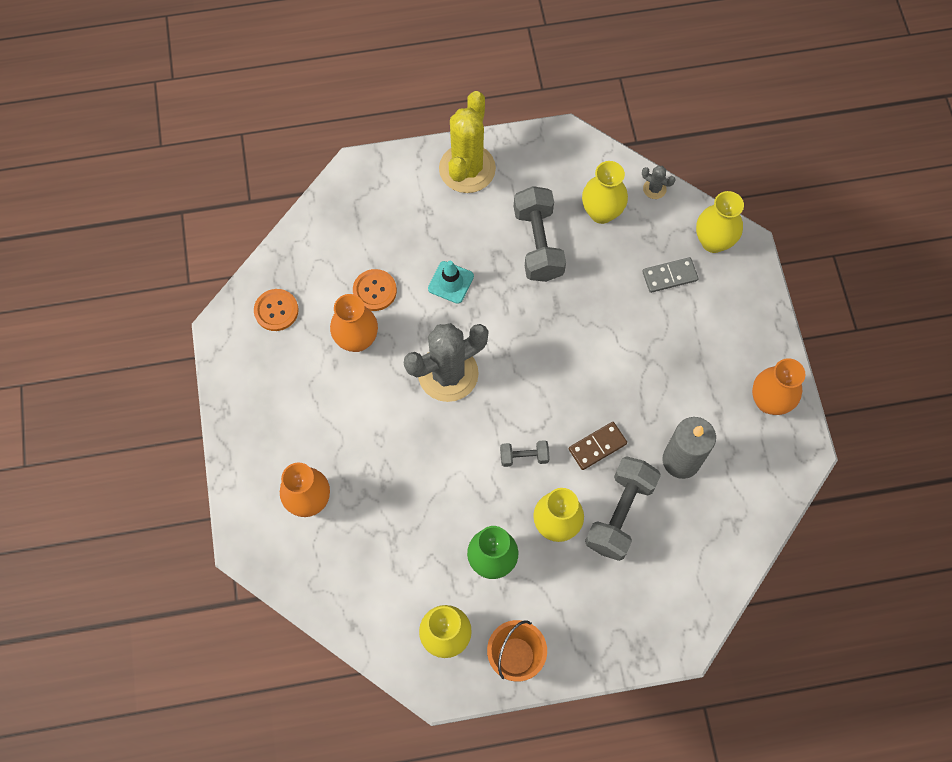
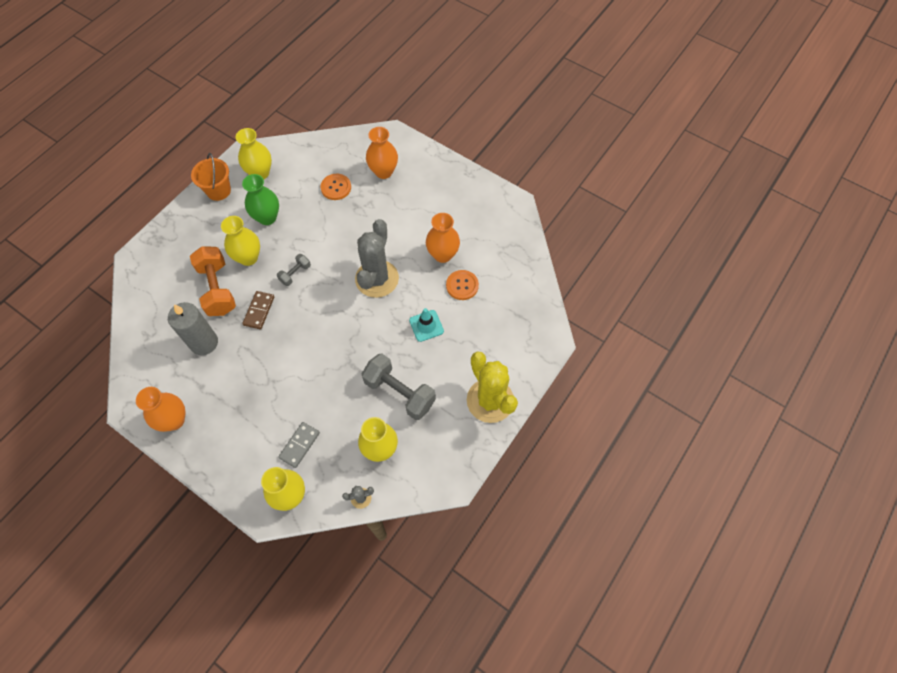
camera: 135 degrees right, 5 degrees down
(276, 310) = (500, 233): orange button -> orange button (336, 187)
(620, 514) = (217, 289): grey dumbbell -> orange dumbbell

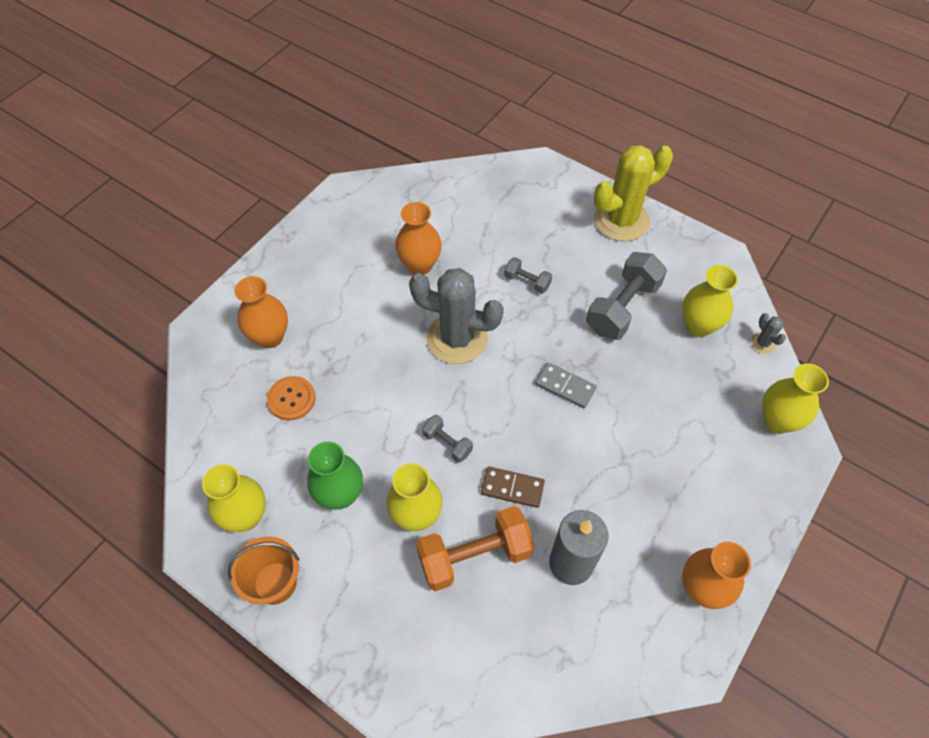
camera: 90 degrees left, 5 degrees down
(299, 445) = (710, 415): grey domino -> grey domino (565, 386)
(426, 326) = (527, 282): turquoise traffic cone -> grey dumbbell
(462, 285) = (467, 245): orange button -> none

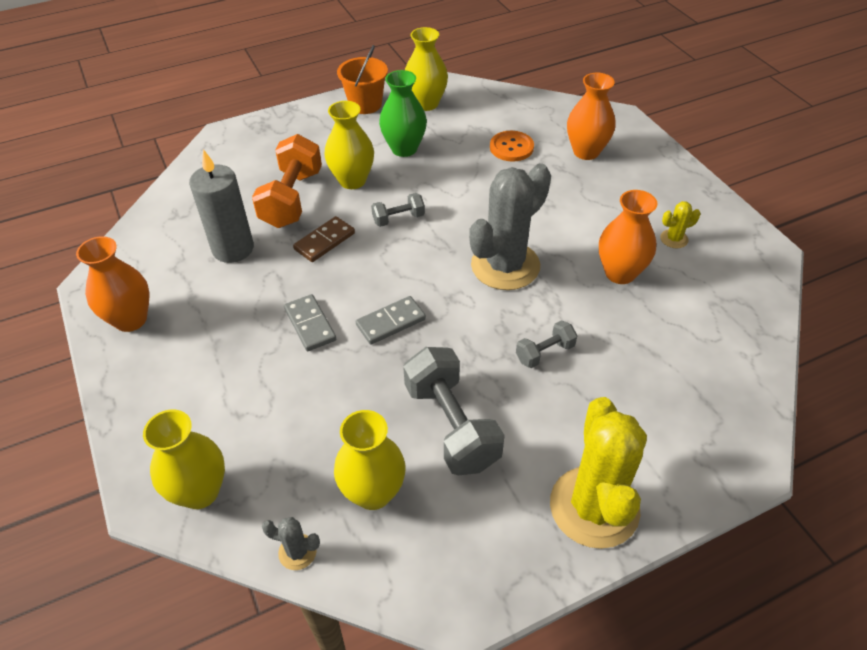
camera: 120 degrees right, 10 degrees down
(361, 244) = (674, 239): none -> yellow cactus
(606, 441) = (310, 324): none -> grey domino

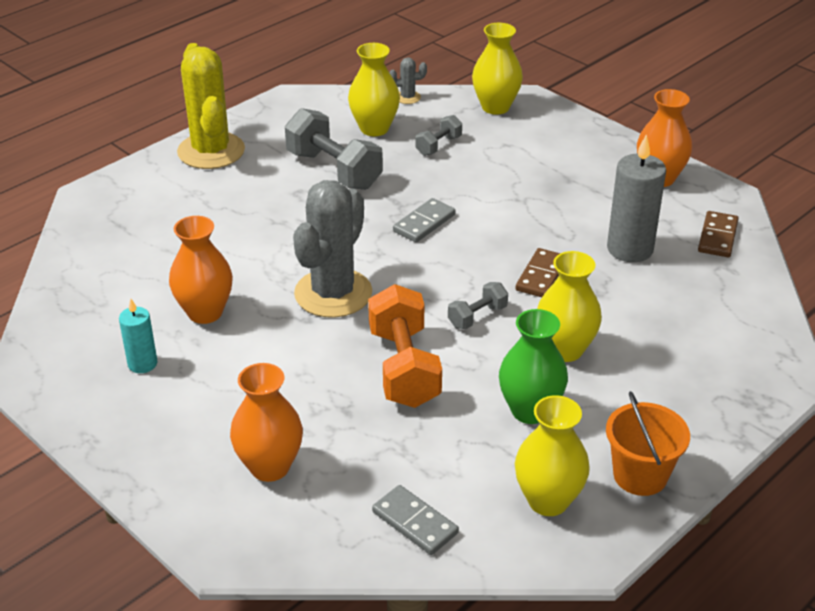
camera: 160 degrees right, 10 degrees down
(151, 242) = (718, 237): none -> brown domino
(292, 199) = (617, 312): orange dumbbell -> orange dumbbell (404, 368)
(310, 324) = (497, 207): grey domino -> grey domino (414, 522)
(511, 147) = (381, 448): orange button -> none
(545, 353) = (270, 229): grey dumbbell -> grey dumbbell (438, 146)
(674, 239) = (142, 364): yellow cactus -> turquoise candle

